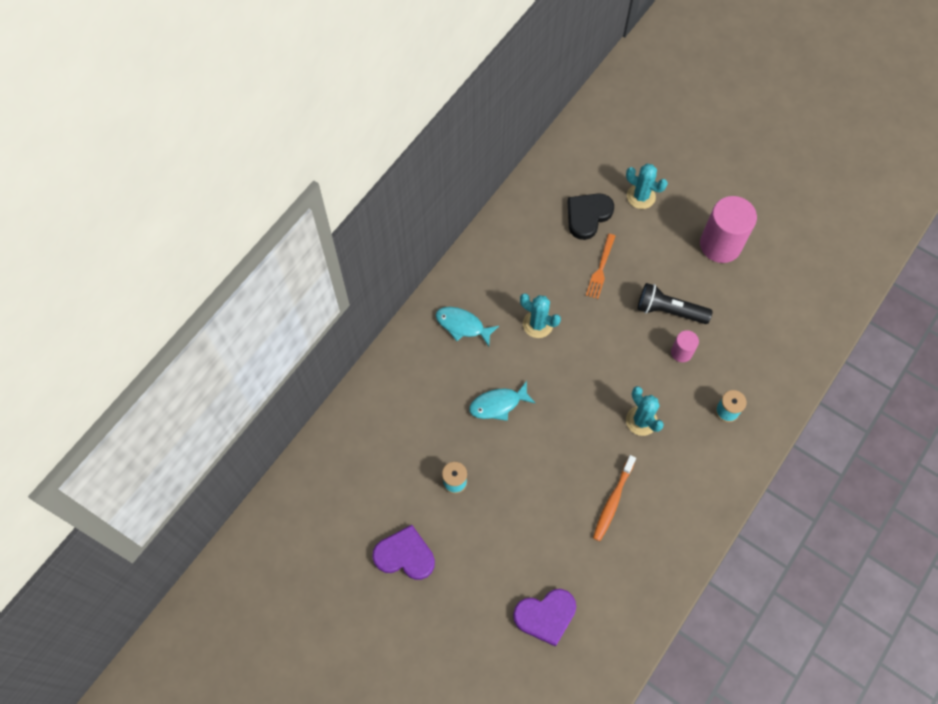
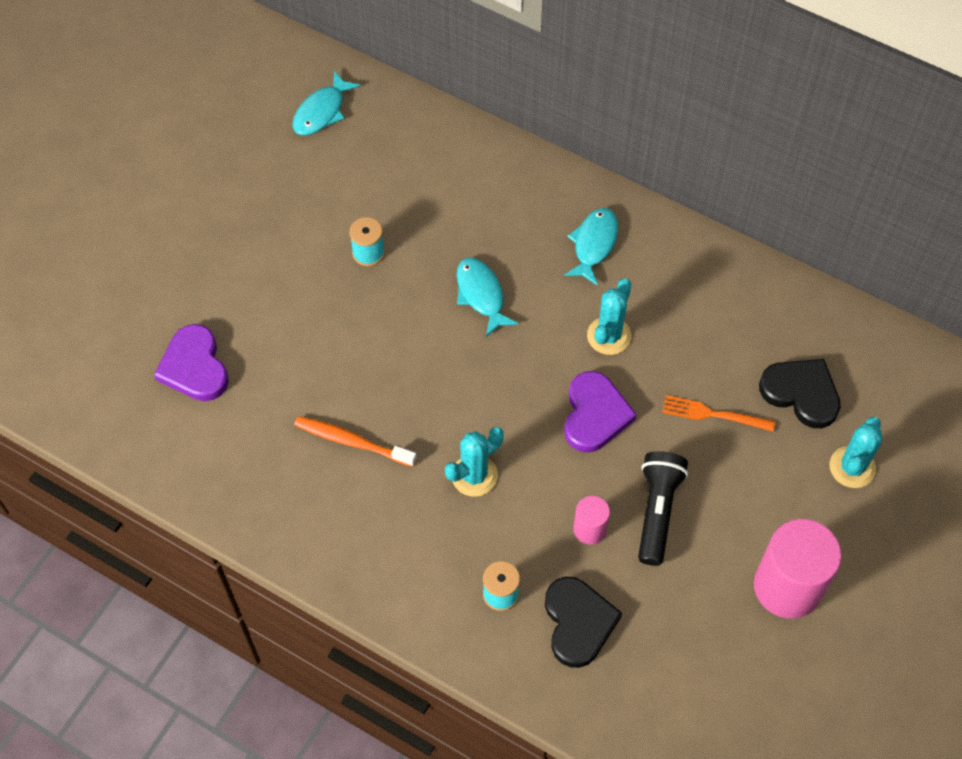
camera: 85 degrees right, 5 degrees down
(317, 511) = (322, 111): none -> turquoise fish
(405, 555) = (269, 207): purple heart -> purple heart (595, 415)
(746, 366) = (578, 623): none -> black heart

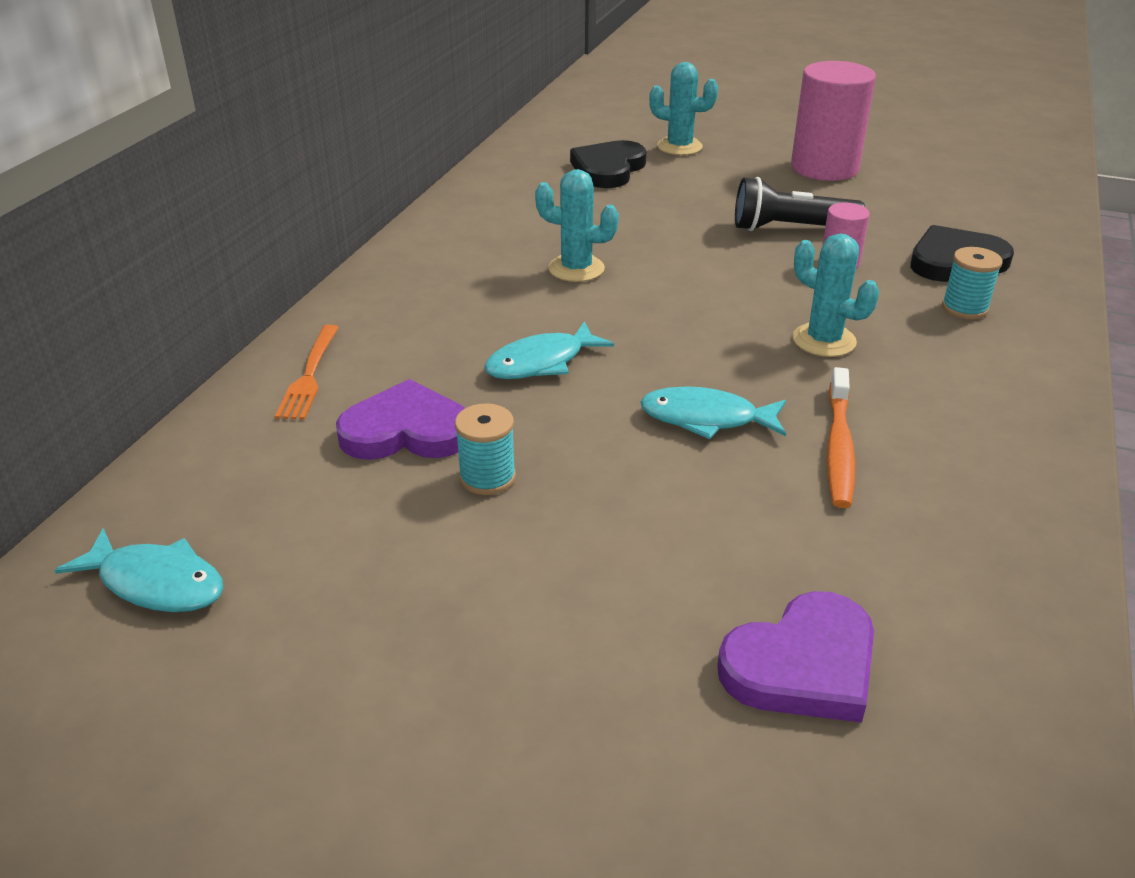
camera: 100 degrees left, 25 degrees down
(594, 244) = (439, 287): turquoise fish -> turquoise fish (706, 418)
(595, 415) = (690, 270): purple heart -> purple heart (406, 431)
(712, 414) = (655, 207): orange fork -> orange fork (309, 376)

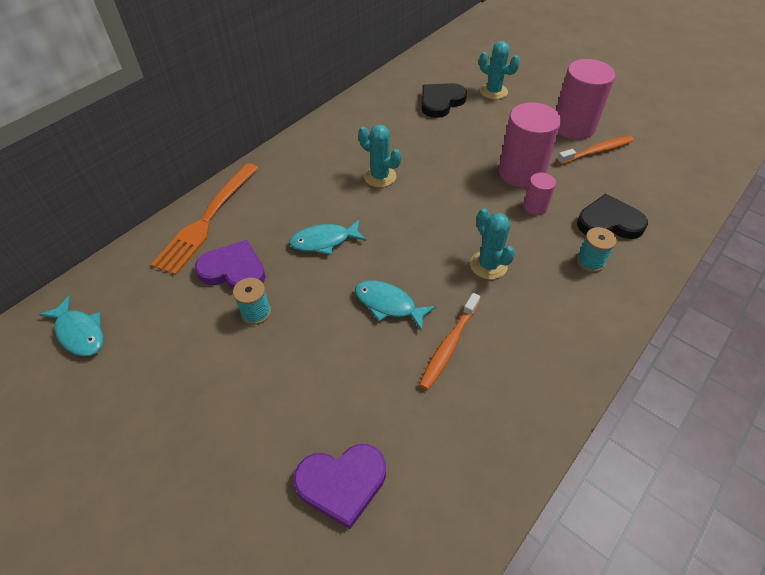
camera: 20 degrees right, 15 degrees up
(309, 376) = (206, 221): orange fork -> orange fork, size x1.84
(790, 229) = (521, 173): black flashlight -> pink cylinder
(877, 189) = (596, 151): none -> orange toothbrush

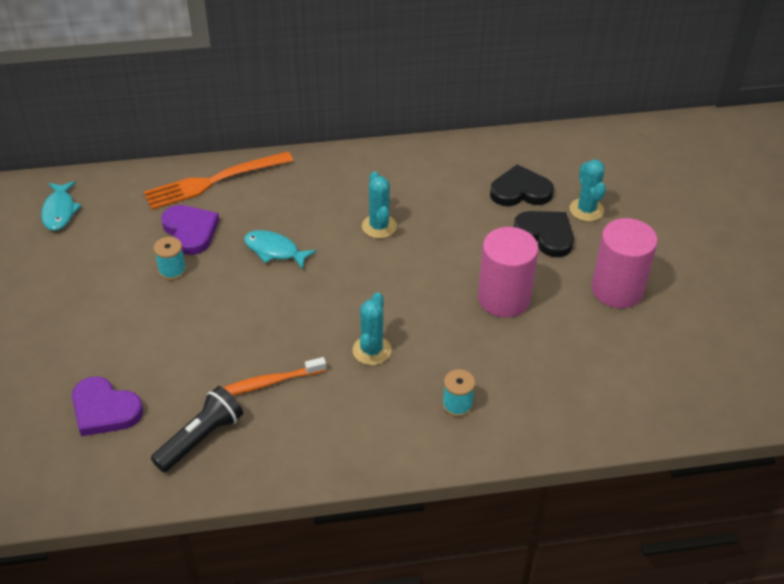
camera: 40 degrees right, 5 degrees down
(388, 304) = (263, 326): turquoise fish -> none
(455, 436) = (201, 438): none -> black flashlight
(535, 207) = (474, 333): pink cylinder -> none
(596, 151) = (605, 325): orange toothbrush -> none
(609, 222) = (521, 388): black heart -> black heart (545, 234)

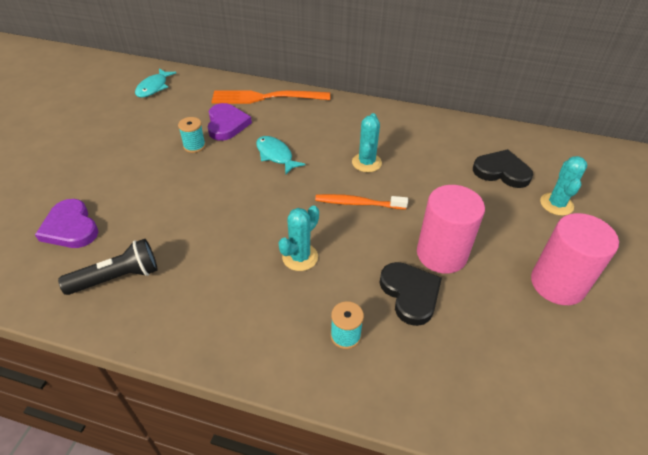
camera: 25 degrees right, 0 degrees up
(268, 383) = (201, 253): orange toothbrush -> orange toothbrush (358, 203)
(545, 234) = (507, 213): black heart -> black heart (410, 294)

